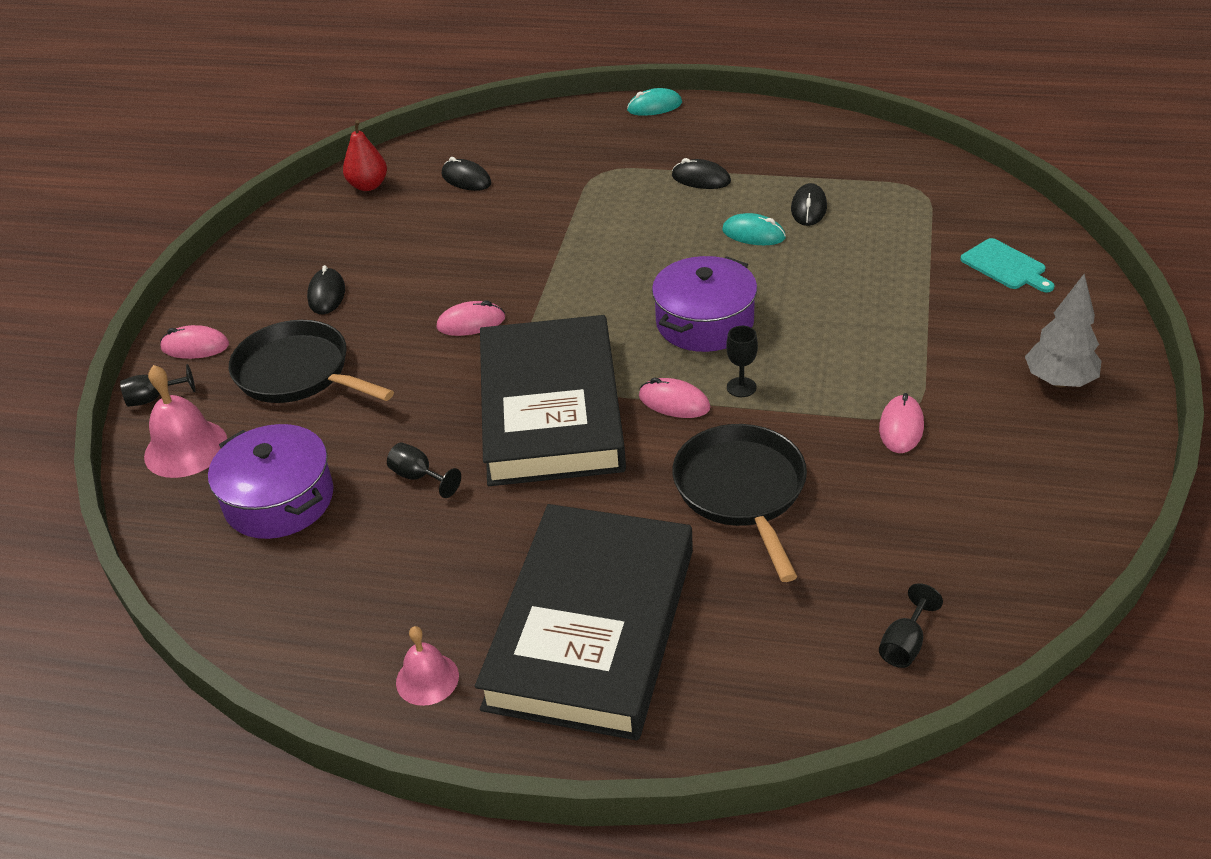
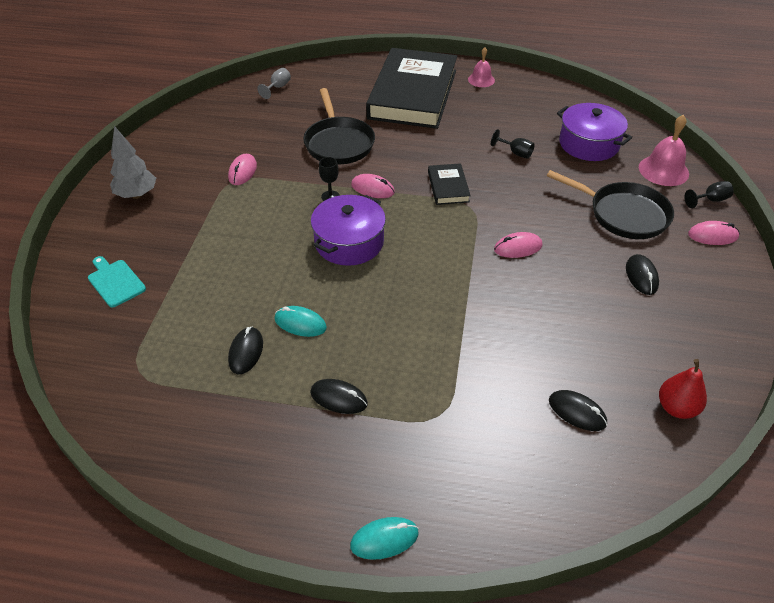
camera: 175 degrees right, 5 degrees up
(551, 409) = (448, 187): black book -> black book, size x0.42
(904, 644) = (278, 87): black goblet -> grey goblet

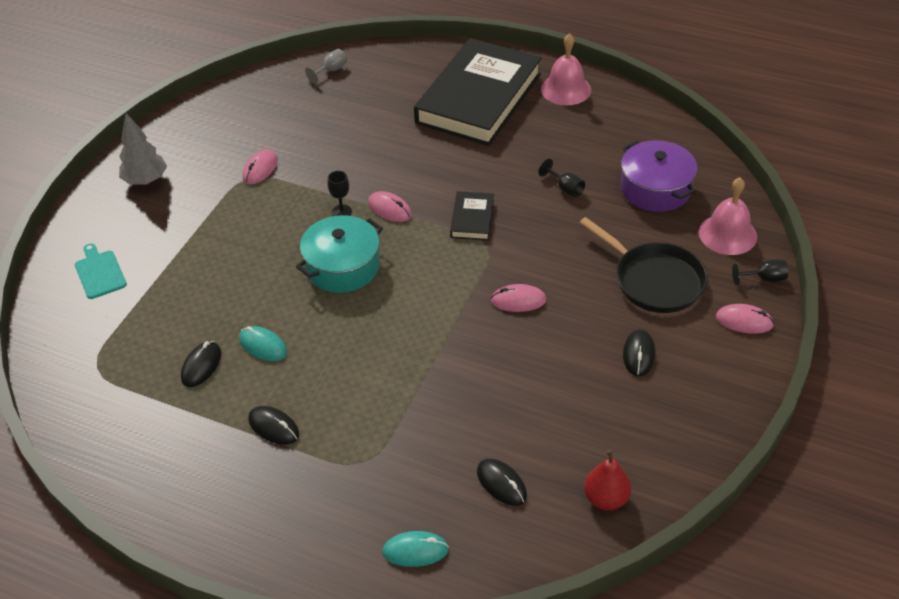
camera: 15 degrees right, 0 degrees up
(338, 143) = (373, 149): black pan -> none
(349, 242) = (342, 266): purple pot -> turquoise pot
(384, 539) = (268, 564): turquoise mouse -> turquoise mouse (415, 551)
(481, 80) = (566, 89): pink bell -> pink bell, size x1.58

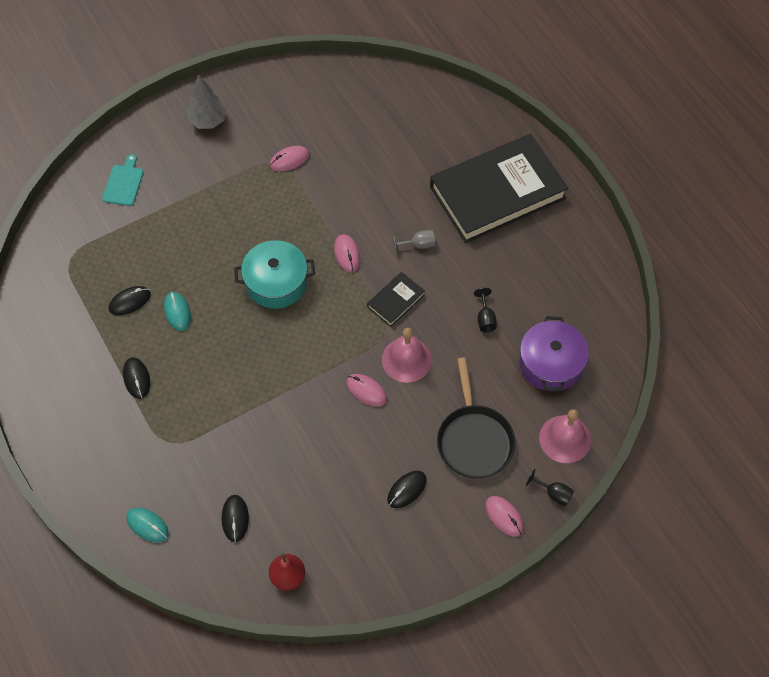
camera: 35 degrees right, 15 degrees up
(331, 70) = (412, 96): grey goblet -> grey goblet (418, 245)
(341, 212) = (313, 235): black goblet -> none
(566, 89) = (571, 226): pink bell -> pink bell (406, 359)

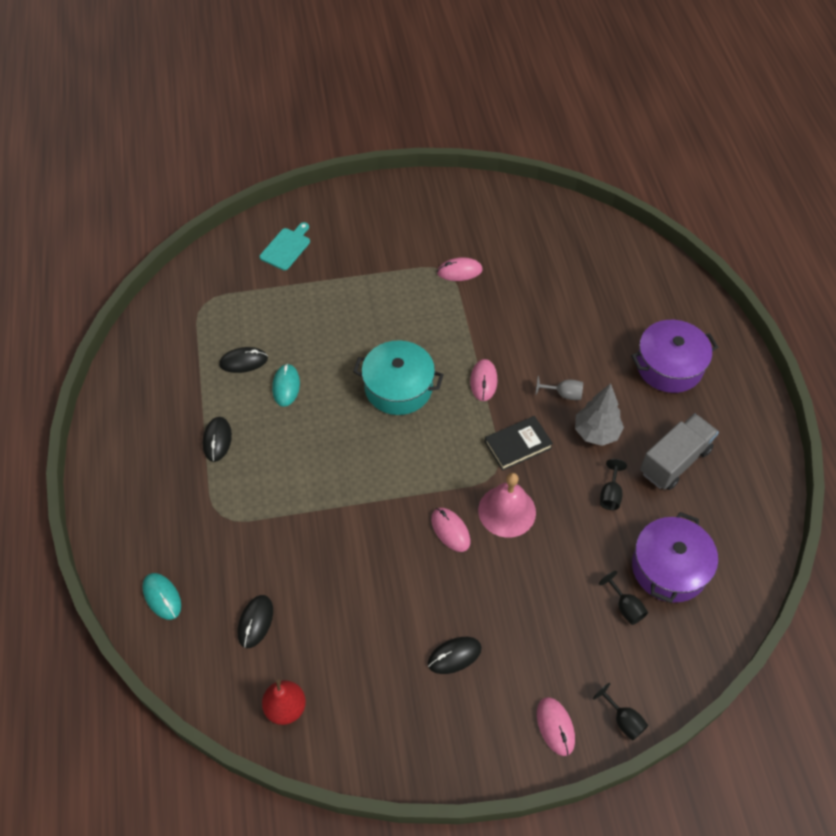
camera: 20 degrees right, 5 degrees down
(208, 121) = (392, 212): grey tree -> grey tree (596, 432)
(474, 440) = (551, 625): black pan -> none
(497, 192) = (669, 366): black book -> purple pot
(527, 274) = (675, 461): none -> grey truck
(527, 406) = (625, 607): none -> black goblet
(565, 439) = (658, 660): pink bell -> none

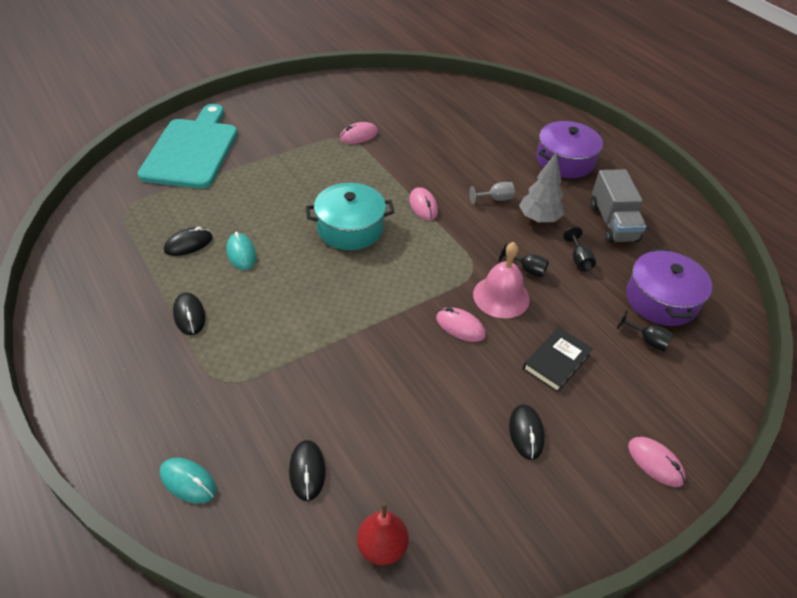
camera: 25 degrees left, 10 degrees down
(286, 247) = (192, 150): turquoise cutting board -> turquoise cutting board, size x2.23
(454, 656) = (526, 433): black mouse -> black mouse turned 45 degrees counterclockwise
(518, 445) = (480, 244): black book -> black book (556, 361)
(623, 720) = (708, 434): black goblet -> black goblet (527, 270)
(675, 461) = (612, 223): grey truck -> grey truck turned 150 degrees clockwise

